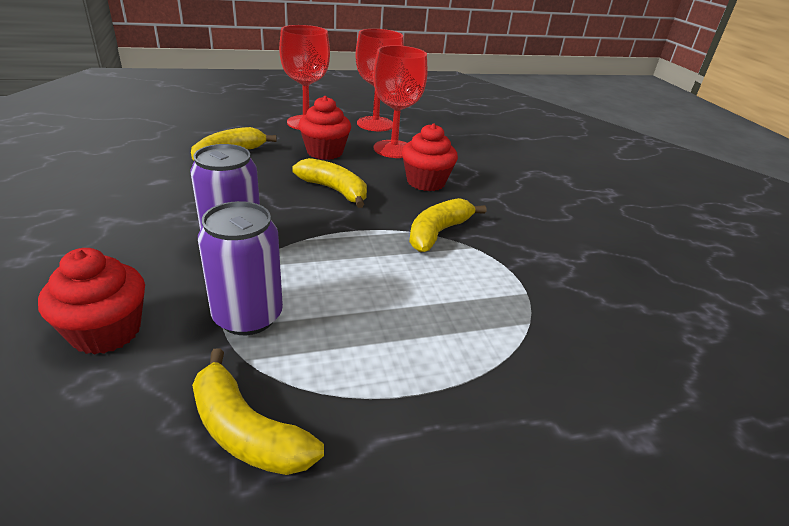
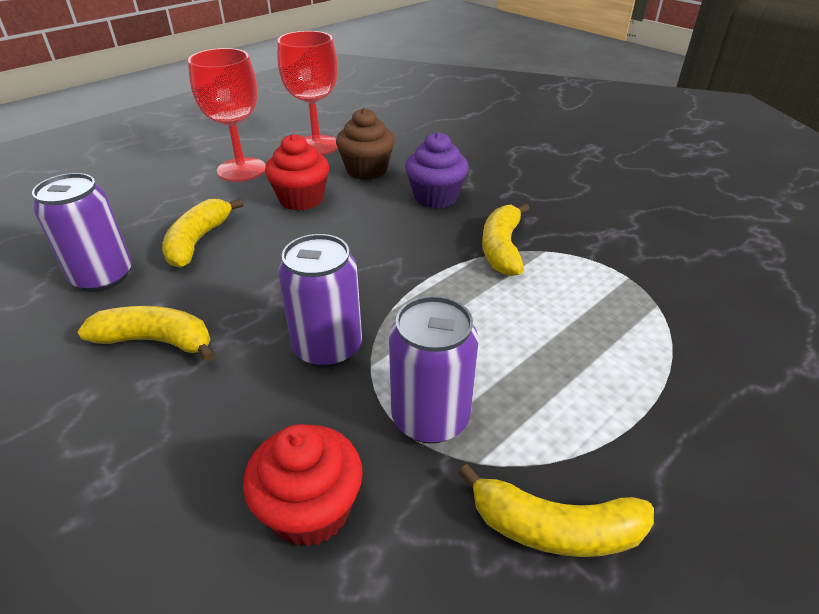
camera: 25 degrees left, 5 degrees up
(152, 154) = (103, 277): none -> purple can
(334, 190) = (360, 241): yellow banana -> yellow banana (157, 341)
(393, 149) = (366, 170): red goblet -> brown cupcake
(426, 182) = (435, 197): red cupcake -> purple cupcake

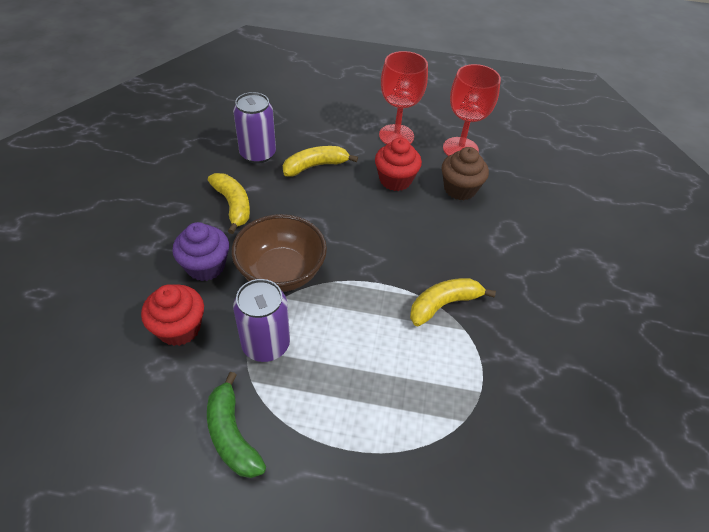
camera: 50 degrees right, 10 degrees up
(327, 348) = (281, 272): purple can -> brown bowl
(435, 197) = (466, 240): purple cupcake -> purple cupcake (206, 266)
(555, 528) = (232, 435): yellow banana -> green banana

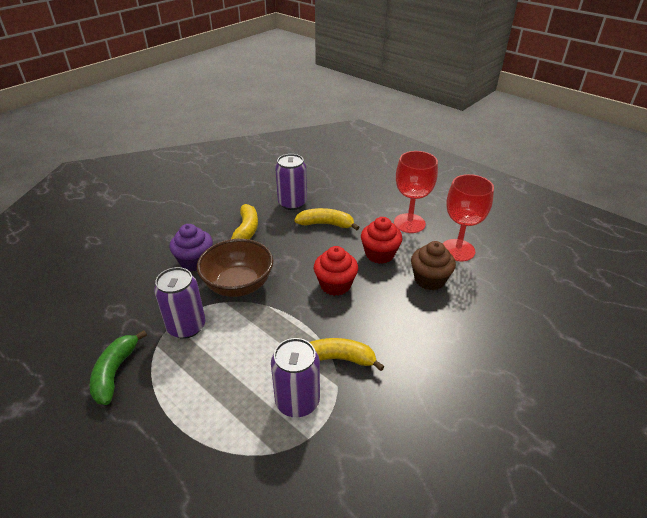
camera: 35 degrees right, 10 degrees down
(179, 328) = (145, 292): red cupcake -> red cupcake (335, 285)
(443, 363) = (297, 401): none -> purple can

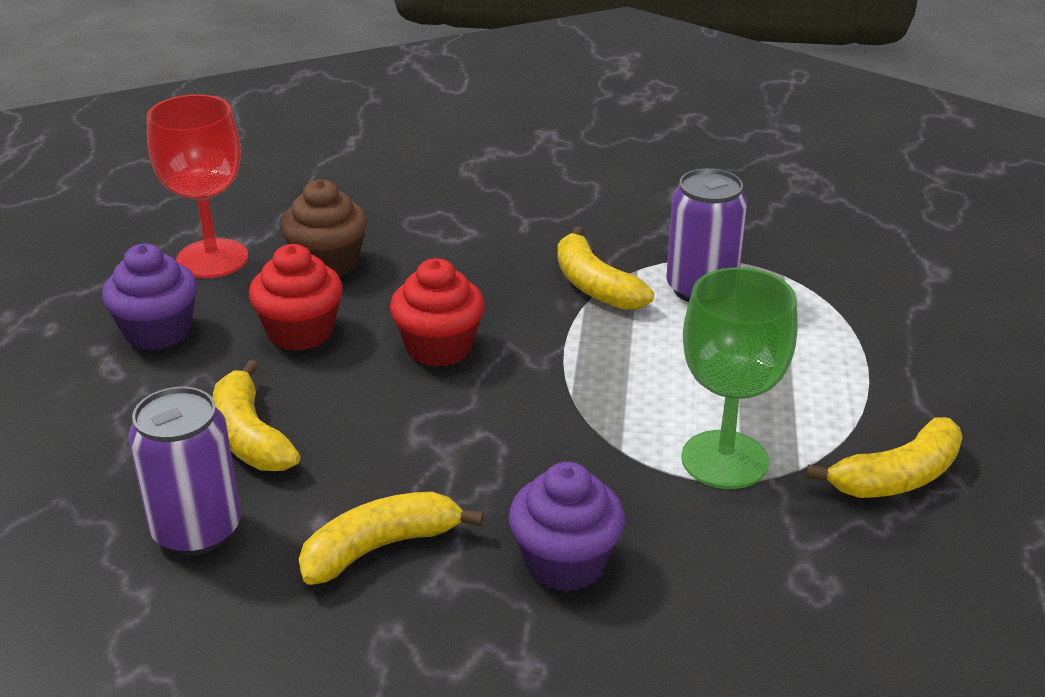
camera: 125 degrees left, 5 degrees down
(115, 372) = (897, 477): green banana -> yellow banana
(186, 326) = (724, 460): purple can -> green goblet
(238, 285) = (561, 457): brown bowl -> none
(409, 223) = (158, 332): red goblet -> purple cupcake

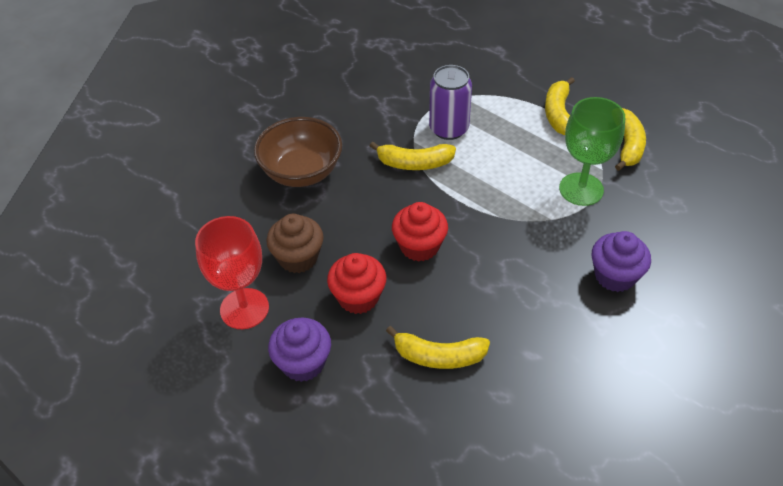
camera: 55 degrees left, 15 degrees up
(197, 530) = (503, 408): purple can -> none
(380, 547) = (563, 338): yellow banana -> yellow banana (558, 114)
(478, 210) = (302, 172): none -> brown bowl

